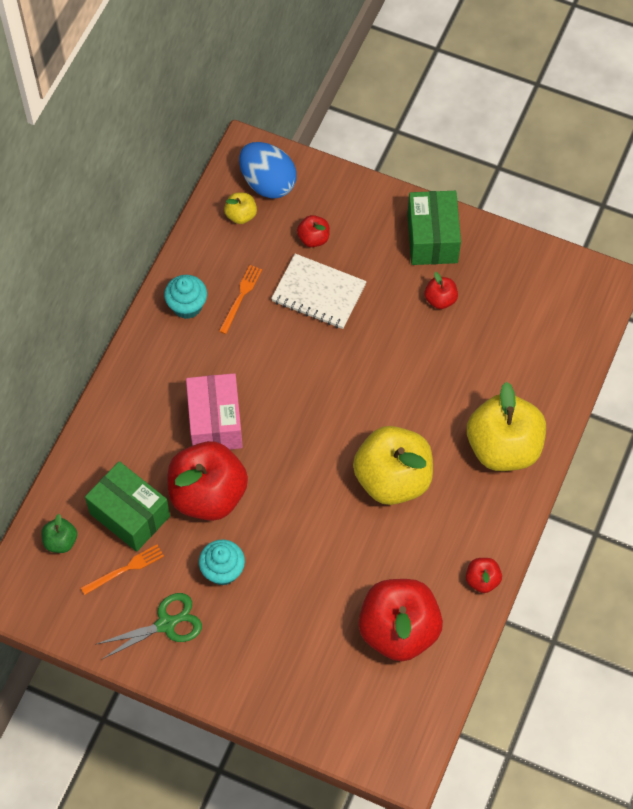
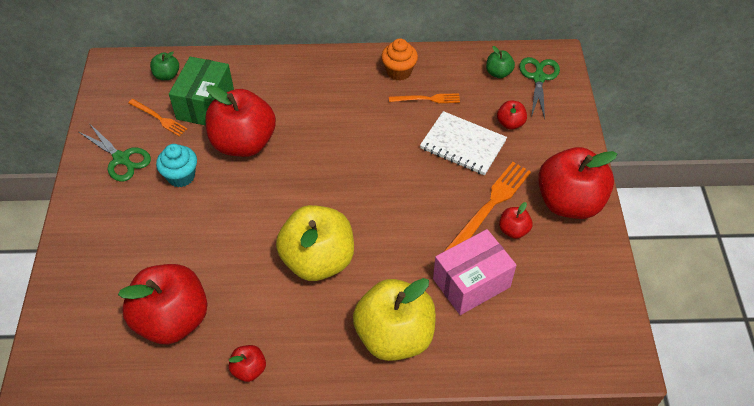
camera: 65 degrees right, 10 degrees down
(187, 306) = (399, 72): turquoise cupcake -> orange cupcake
(215, 422) = (309, 124): pink box -> pink box (471, 283)
(241, 215) = (498, 73): yellow apple -> green apple
(268, 183) = (538, 78): blue egg -> green scissors
(318, 293) = (463, 145): white notebook -> white notebook turned 60 degrees counterclockwise
(404, 305) = (490, 206): none -> orange fork
(432, 238) = (569, 202): green box -> red apple

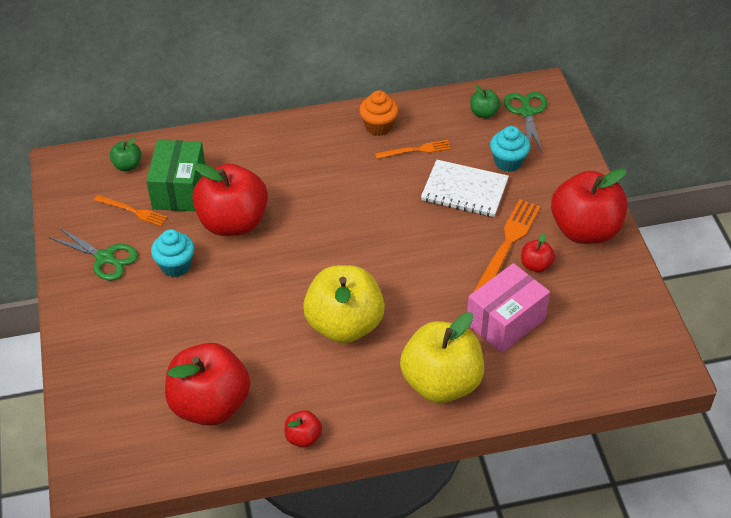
camera: 10 degrees left, 5 degrees down
(510, 123) = (508, 162): red apple -> turquoise cupcake

